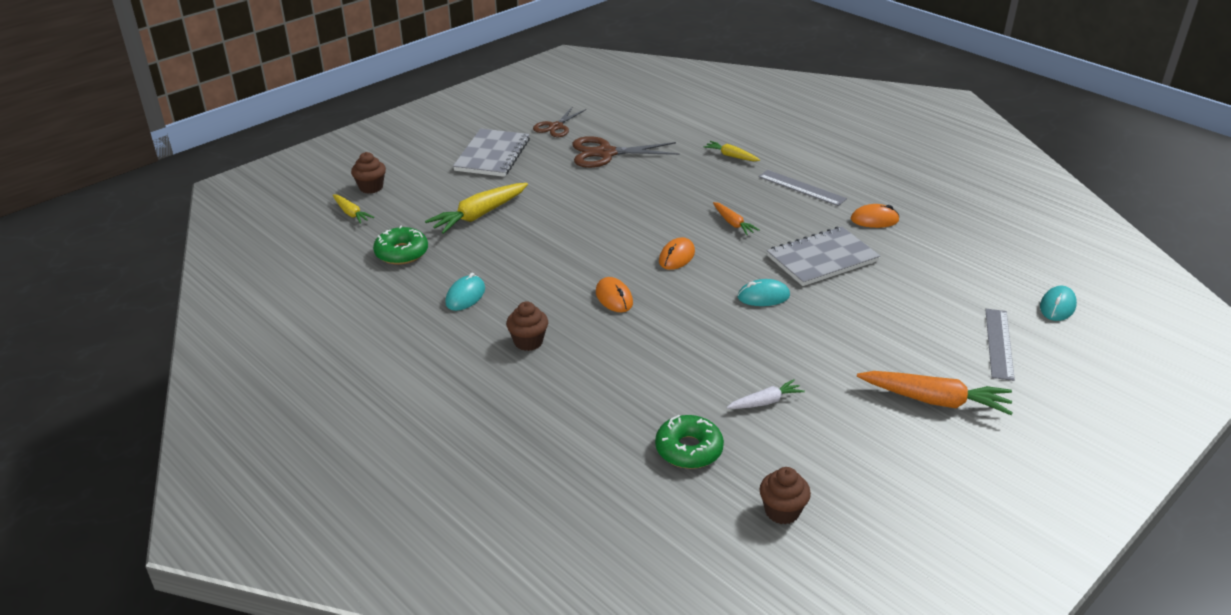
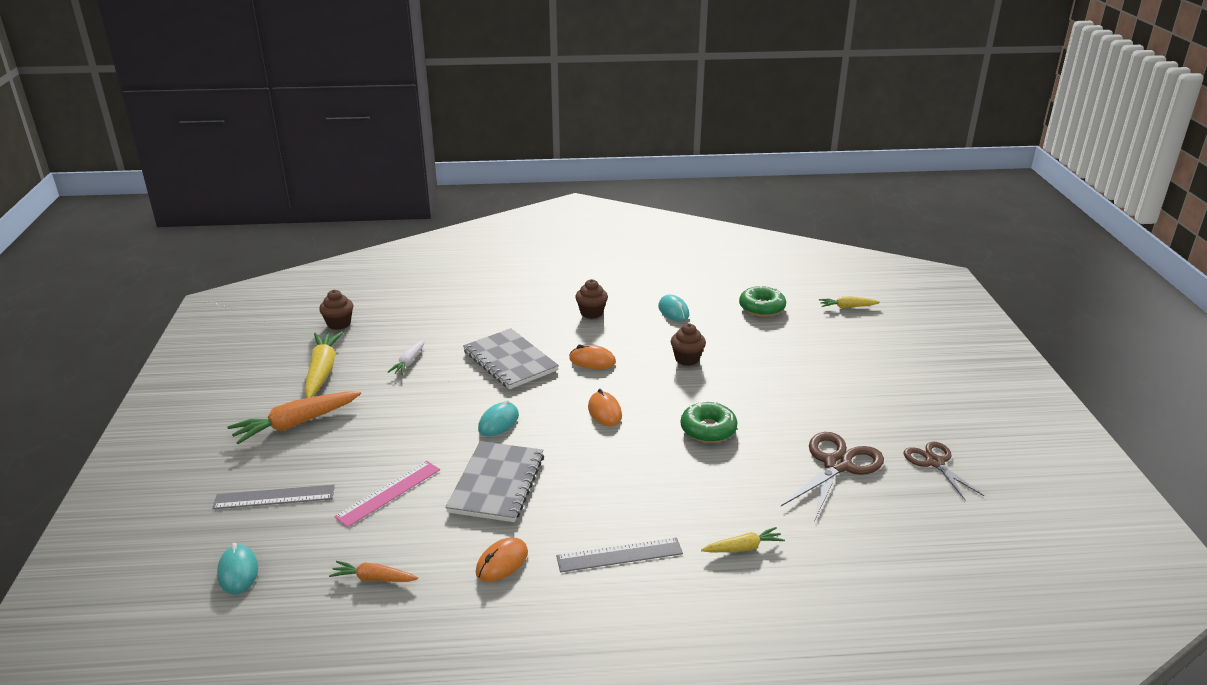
camera: 130 degrees right, 5 degrees down
(371, 187) = (886, 326): brown cupcake -> brown cupcake (687, 359)
(479, 215) = (783, 354): yellow carrot -> yellow carrot (322, 371)
(492, 155) = (897, 400): grey notebook -> grey notebook (510, 361)
(689, 449) = (422, 320): green donut -> green donut (708, 429)
(733, 223) = (614, 468): orange carrot -> orange carrot (373, 578)
(906, 296) = (388, 493): none -> pink ruler
(999, 343) = (274, 497): grey ruler -> grey ruler turned 60 degrees counterclockwise

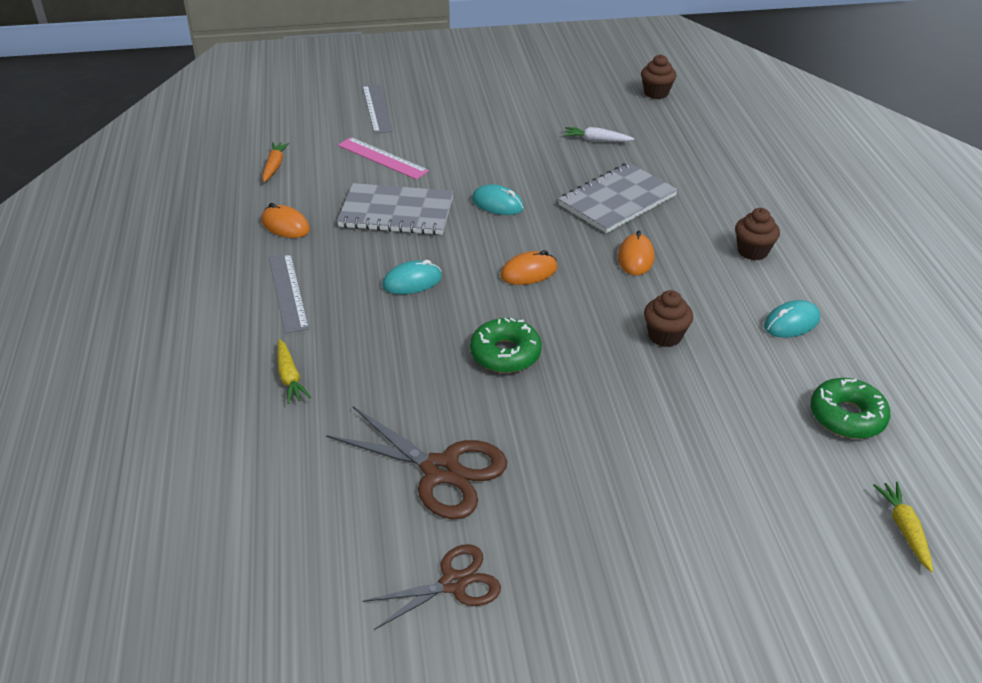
camera: 85 degrees right, 10 degrees up
(238, 572) = (289, 110): turquoise mouse -> turquoise mouse (412, 281)
(296, 424) = (479, 100): orange carrot -> none
(322, 371) = (566, 98): yellow carrot -> none

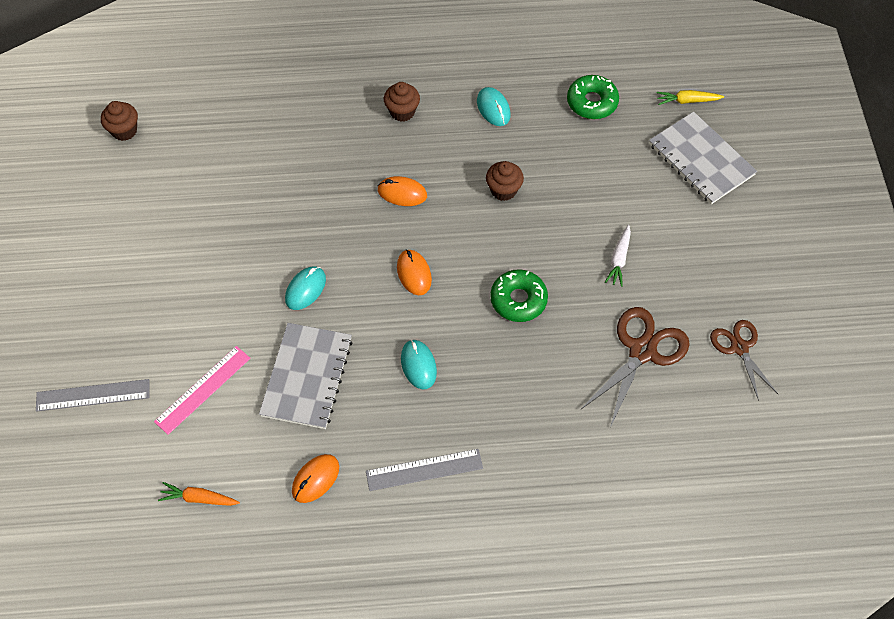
camera: 85 degrees left, 20 degrees up
(289, 377) = (540, 461): yellow carrot -> none
(596, 140) = (206, 195): white carrot -> white carrot (619, 259)
(617, 200) = (314, 193): grey notebook -> grey notebook (701, 159)

